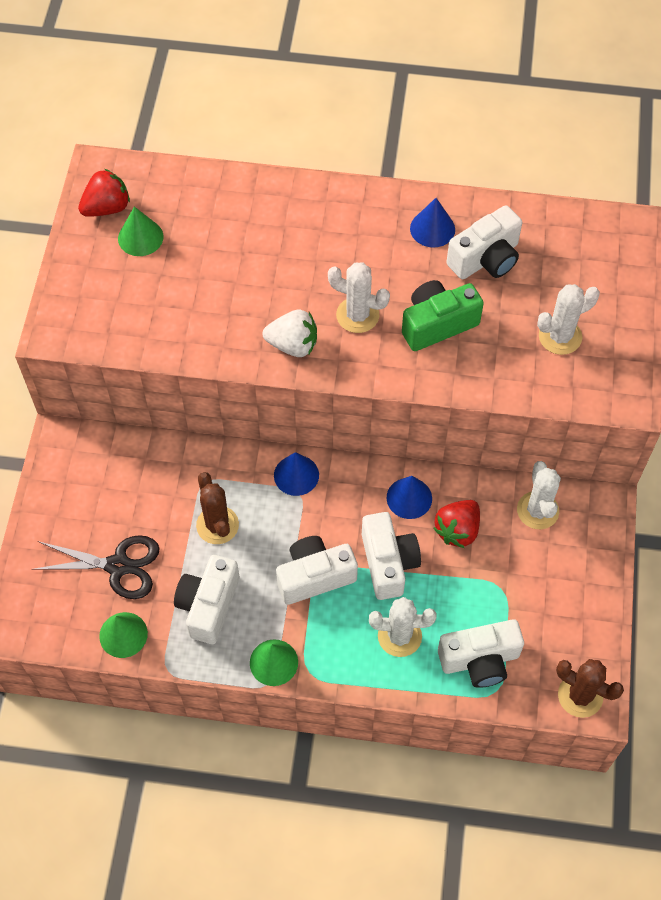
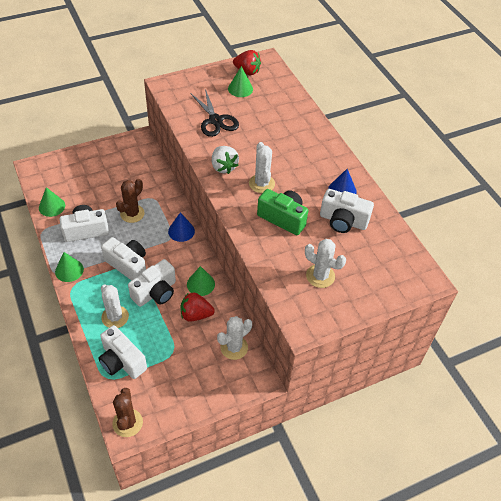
camera: 55 degrees right, 10 degrees down
(118, 566) = (87, 188): black scissors -> black scissors (215, 120)
(409, 498) = (200, 284): blue cone -> green cone

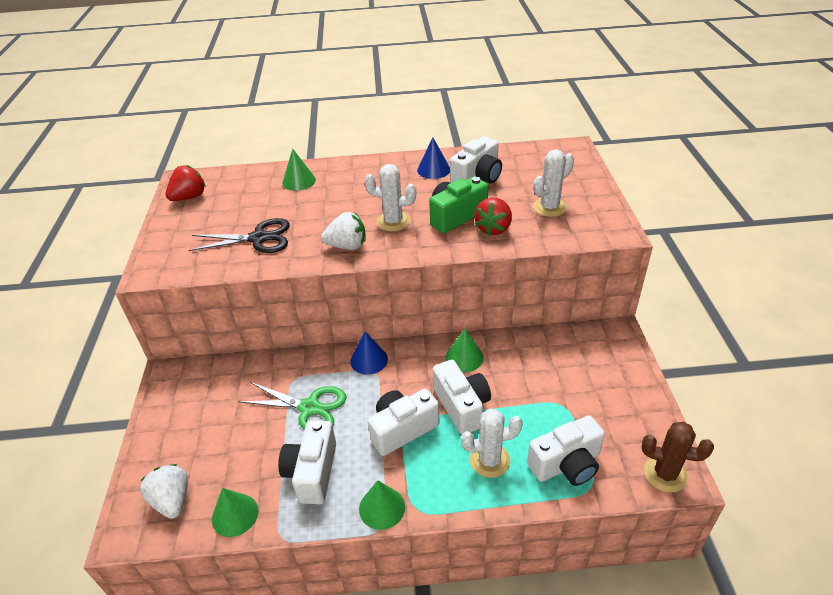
camera: 65 degrees left, 10 degrees down
(55, 177) = (172, 500): none -> white strawberry
(132, 214) = (310, 408): brown cactus -> green scissors
(196, 315) = (510, 371): red strawberry -> red strawberry (493, 228)
(234, 347) = (568, 346): white cactus -> none
(240, 89) = (216, 208): green cone -> green cone (299, 181)

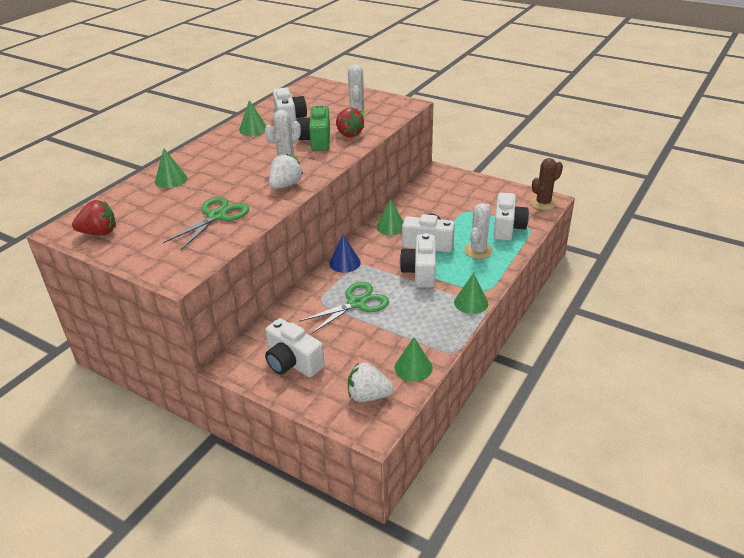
camera: 55 degrees left, 5 degrees down
(189, 197) = (99, 233): red strawberry -> red strawberry turned 90 degrees clockwise
(259, 238) = (217, 216): black scissors -> green scissors
(312, 472) = (414, 321): white camera -> white camera (292, 362)
(433, 170) = (253, 129): blue cone -> green cone

